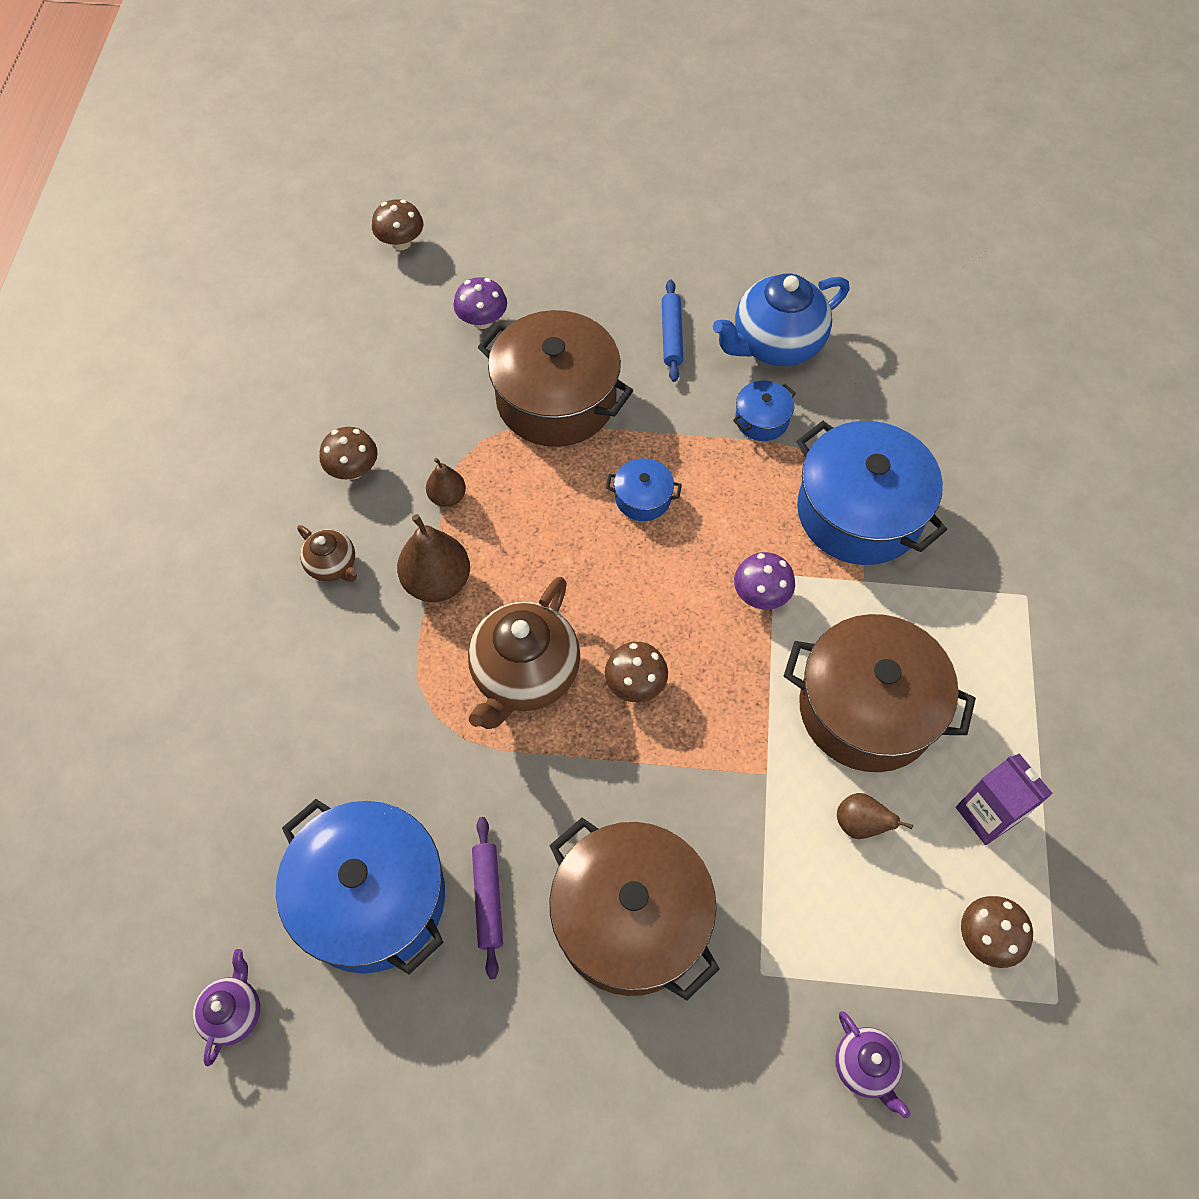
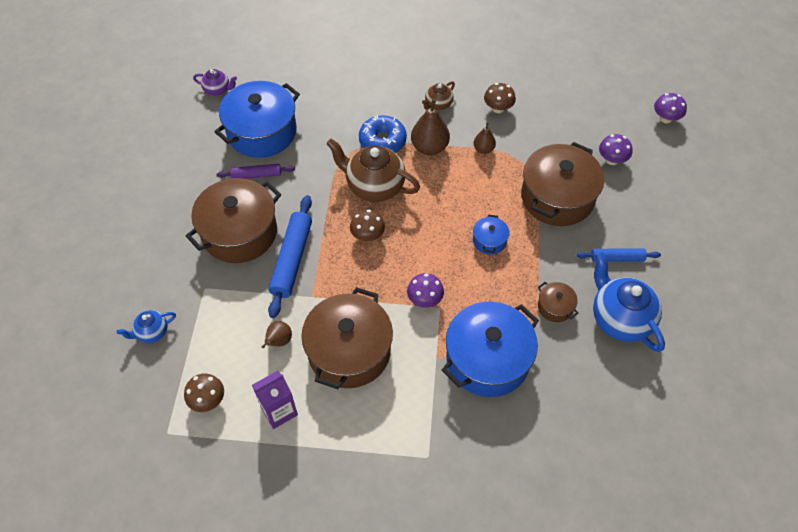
camera: 90 degrees right, 5 degrees down
(401, 242) = (665, 118): brown mushroom -> purple mushroom
(415, 661) = (382, 141): none -> blue donut
(690, 813) = (292, 260): none -> blue rolling pin
(761, 420) = (555, 307): blue pot -> brown pot
(865, 1066) = (152, 332): purple teapot -> blue teapot

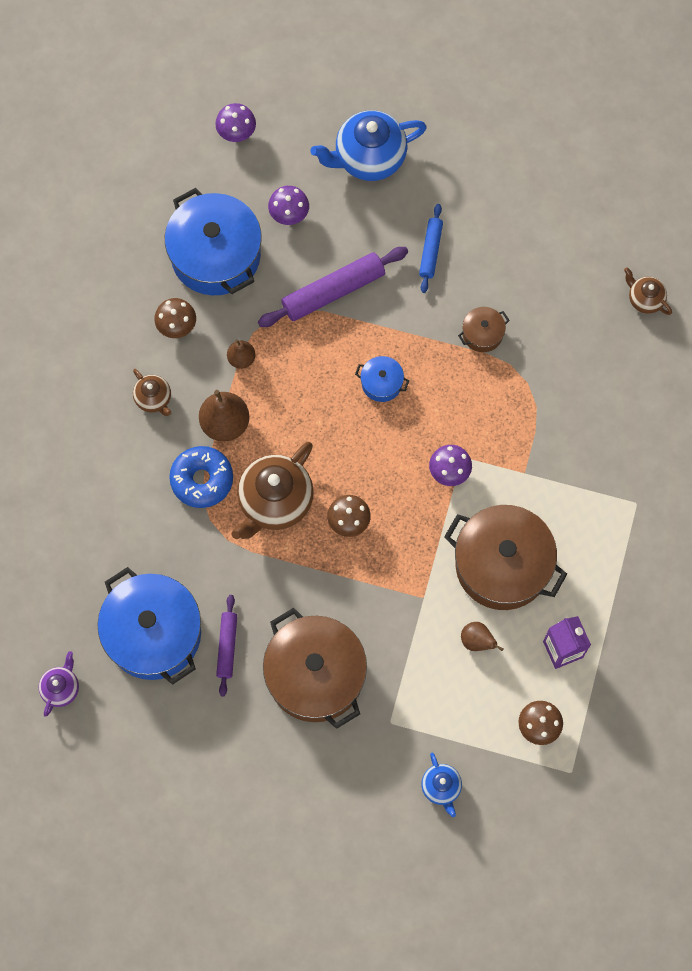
camera: 80 degrees left, 15 degrees up
(292, 260) = (367, 615): blue rolling pin -> none
(487, 359) = (535, 420): blue pot -> blue pot (215, 255)
(557, 197) = (333, 291): brown pot -> purple rolling pin
(620, 319) = (508, 271): blue teapot -> blue teapot (369, 158)
(634, 438) = (645, 299): none -> brown teapot

